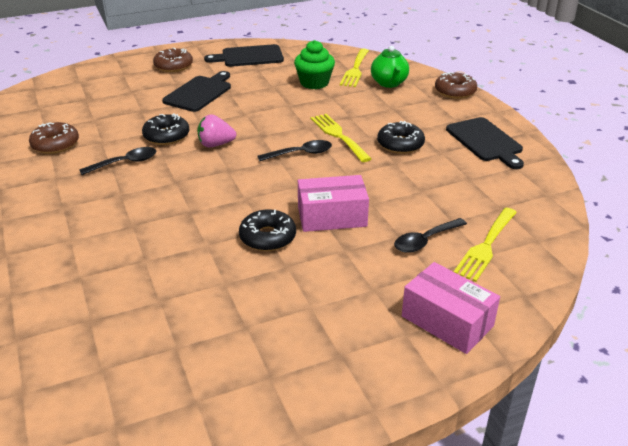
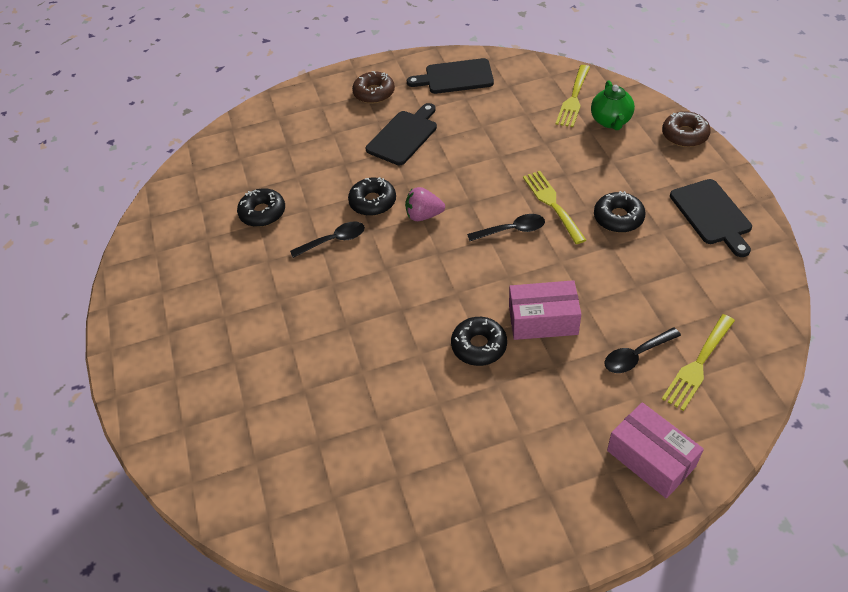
camera: 10 degrees right, 15 degrees up
(55, 144) = (262, 213): brown donut -> black donut
(314, 83) = (527, 120): green cupcake -> none

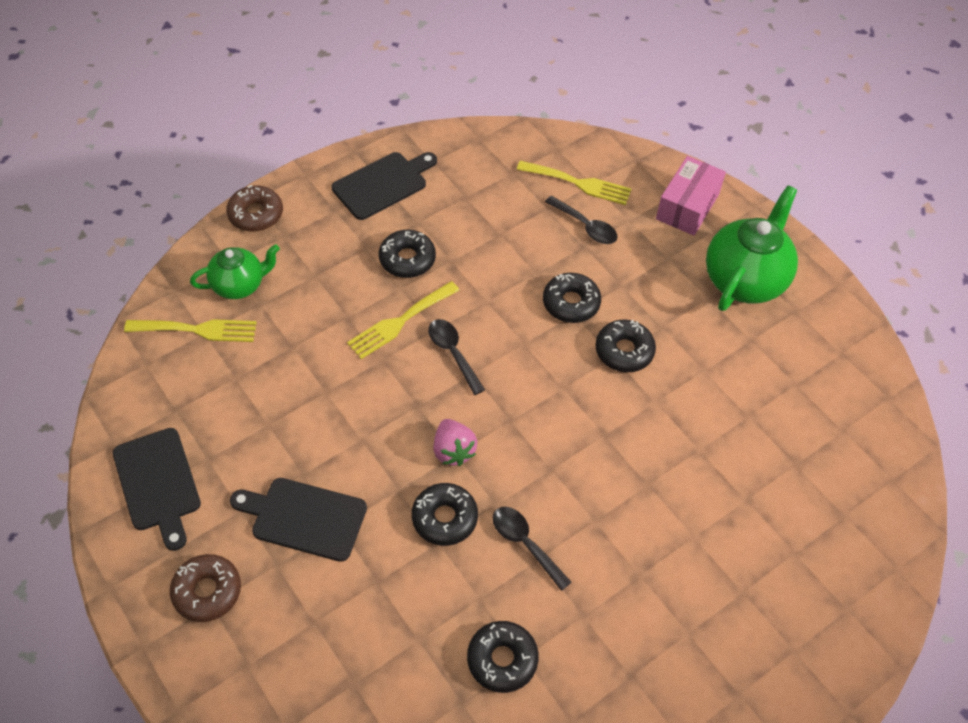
camera: 115 degrees left, 5 degrees up
(536, 479) = (745, 279): none -> green teapot
(543, 320) = (571, 303): pink box -> black donut

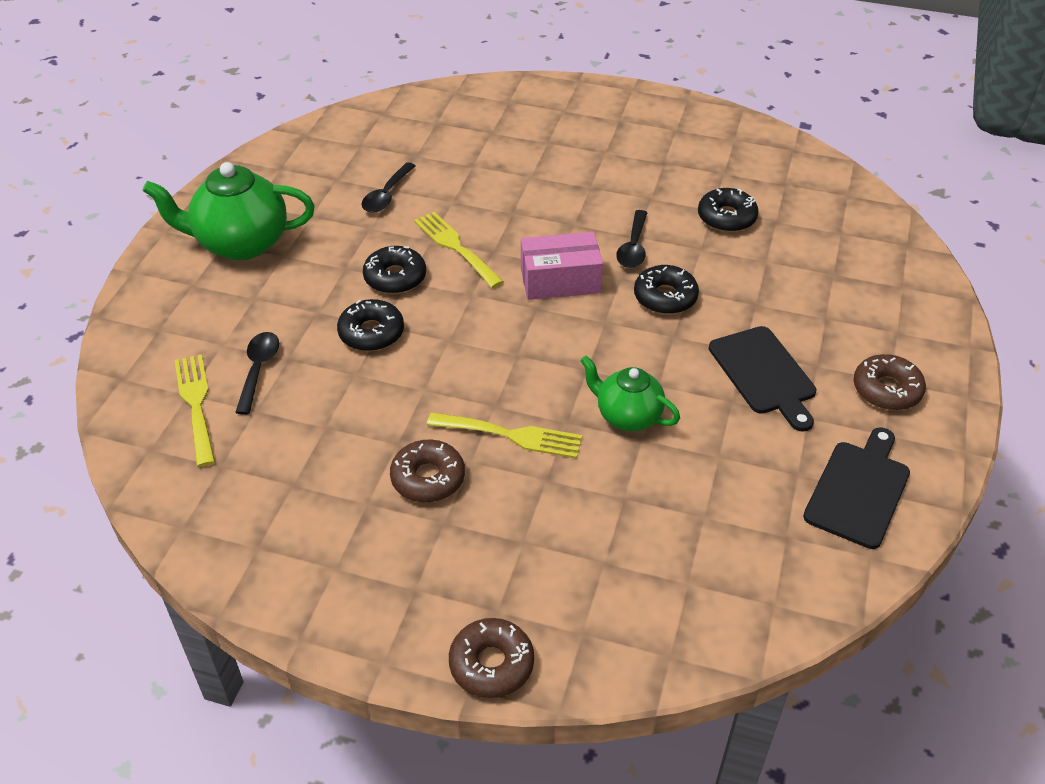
camera: 125 degrees left, 10 degrees down
(197, 330) = (690, 591): yellow fork -> yellow fork (455, 247)
(239, 285) = (601, 599): green teapot -> green teapot (627, 416)
(383, 184) = (334, 570): black cutting board -> none
(407, 259) = (428, 478): black donut -> brown donut
(453, 353) = (508, 378): black spoon -> black spoon (387, 195)
(453, 451) = (603, 324): pink strawberry -> none
(687, 207) = (169, 313): pink box -> pink box (560, 280)

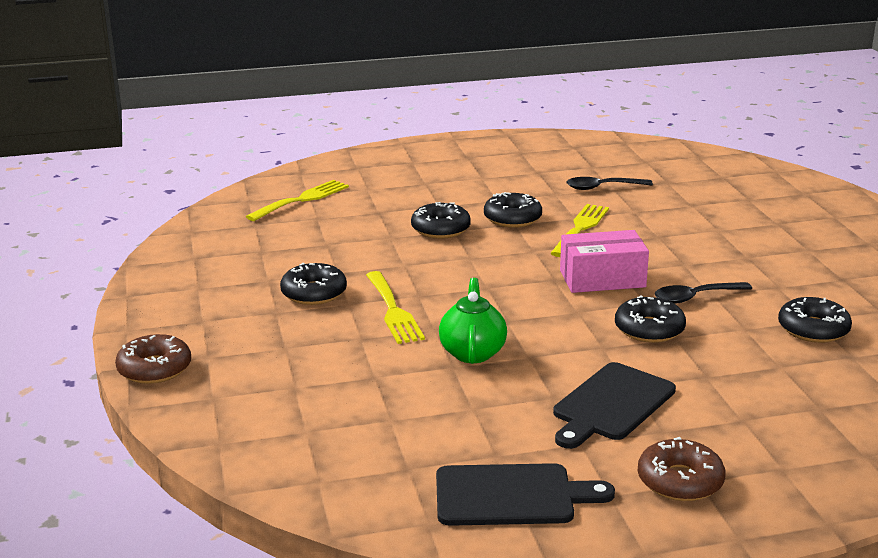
camera: 60 degrees right, 20 degrees down
(240, 243) = (474, 161): green teapot -> none
(258, 370) = (356, 207): black spoon -> none
(428, 478) = (314, 293): brown donut -> black donut
(560, 280) = (602, 279): pink box -> pink box turned 60 degrees counterclockwise

